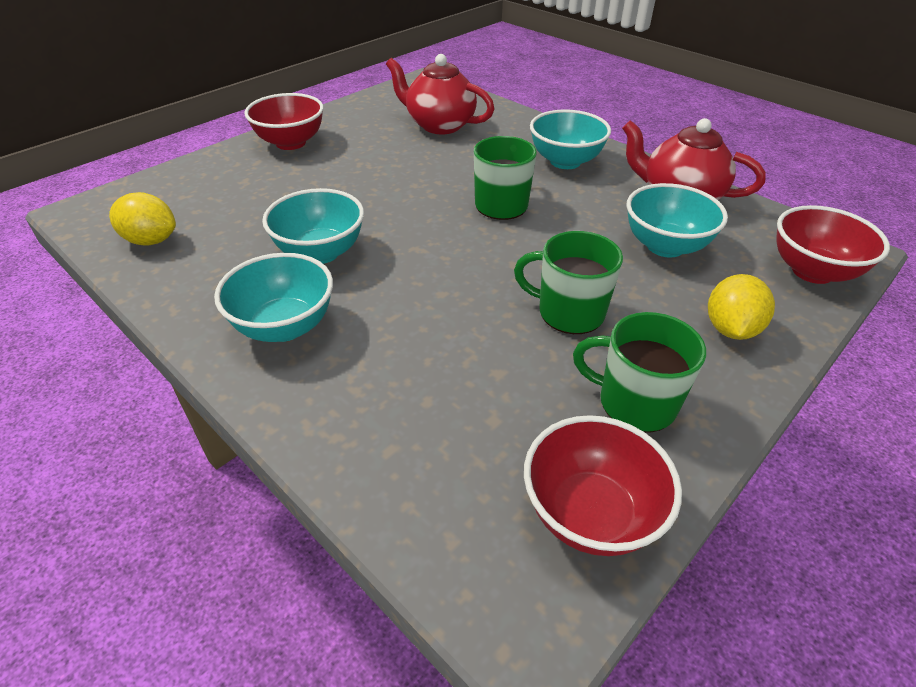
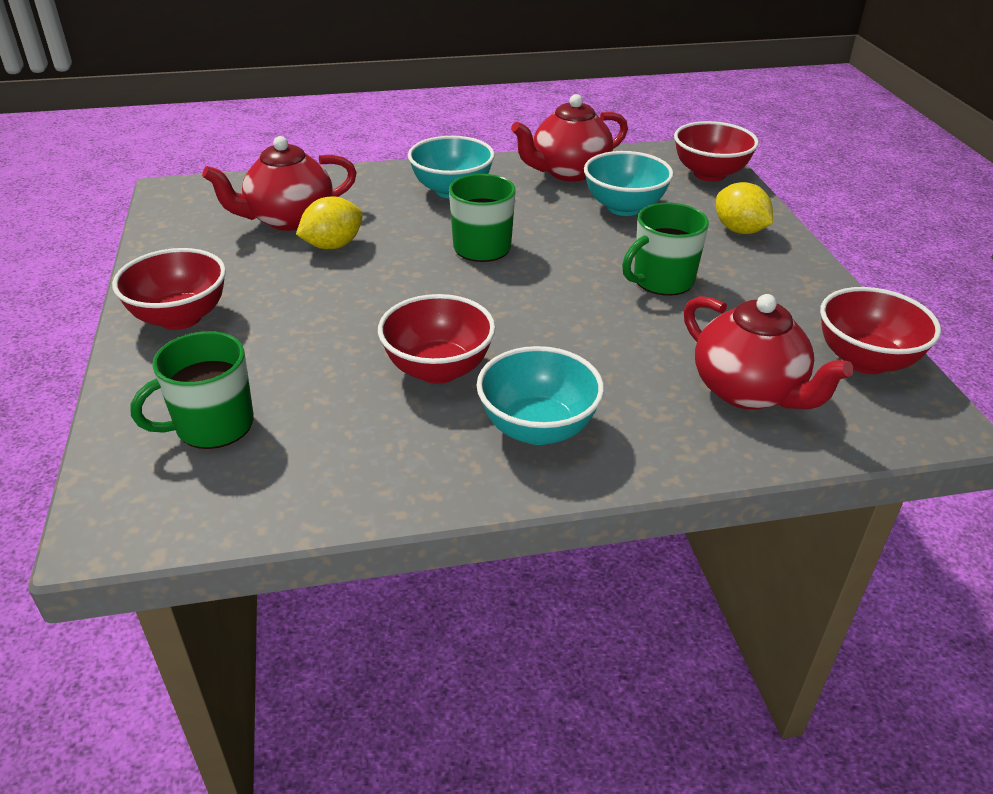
camera: 55 degrees left, 5 degrees down
(151, 240) = (267, 480): yellow lemon -> yellow lemon (333, 245)
(320, 252) = (438, 369): turquoise bowl -> red bowl
(442, 434) = (748, 391): none -> red teapot
(634, 403) = (780, 299): green mug -> green mug (212, 426)

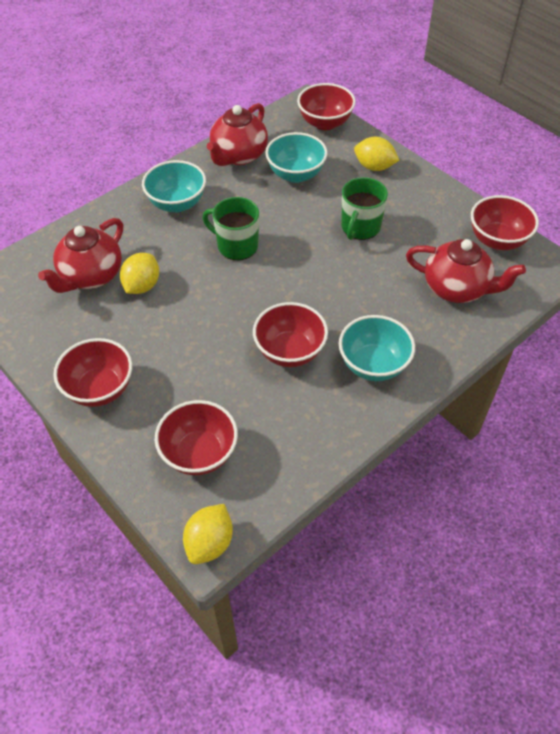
camera: 30 degrees left, 15 degrees up
(113, 527) = (210, 543): none -> yellow lemon
(212, 426) = (199, 453): green mug -> red bowl

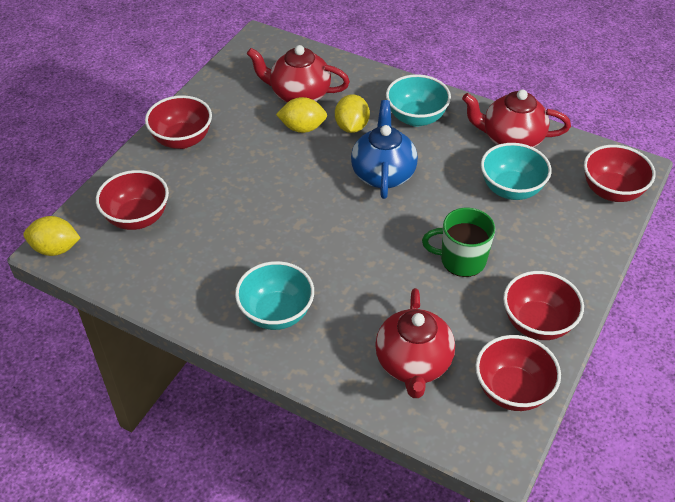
camera: 70 degrees right, 5 degrees down
(236, 246) = (383, 173): green mug -> blue teapot
(290, 351) = (268, 247): red bowl -> red bowl (537, 323)
(374, 167) = (566, 250): yellow lemon -> yellow lemon (351, 127)

